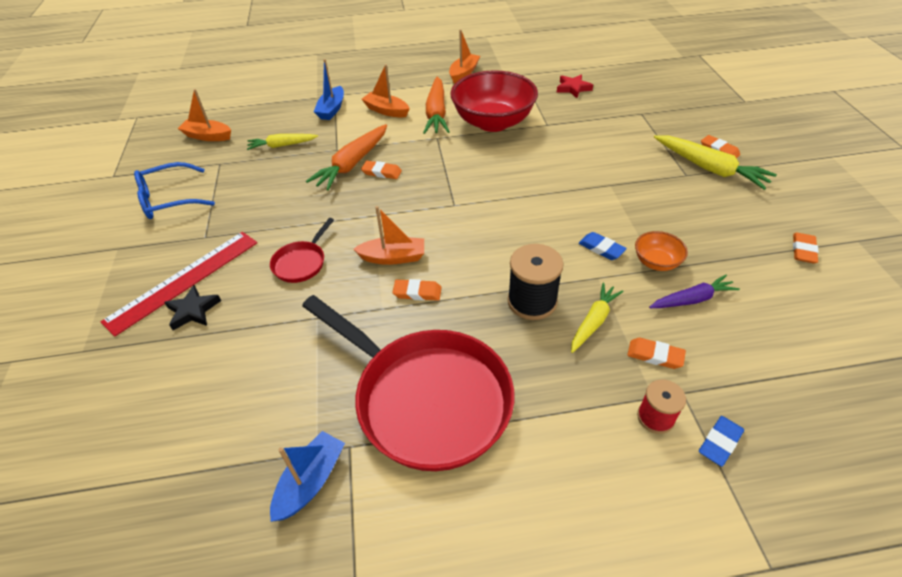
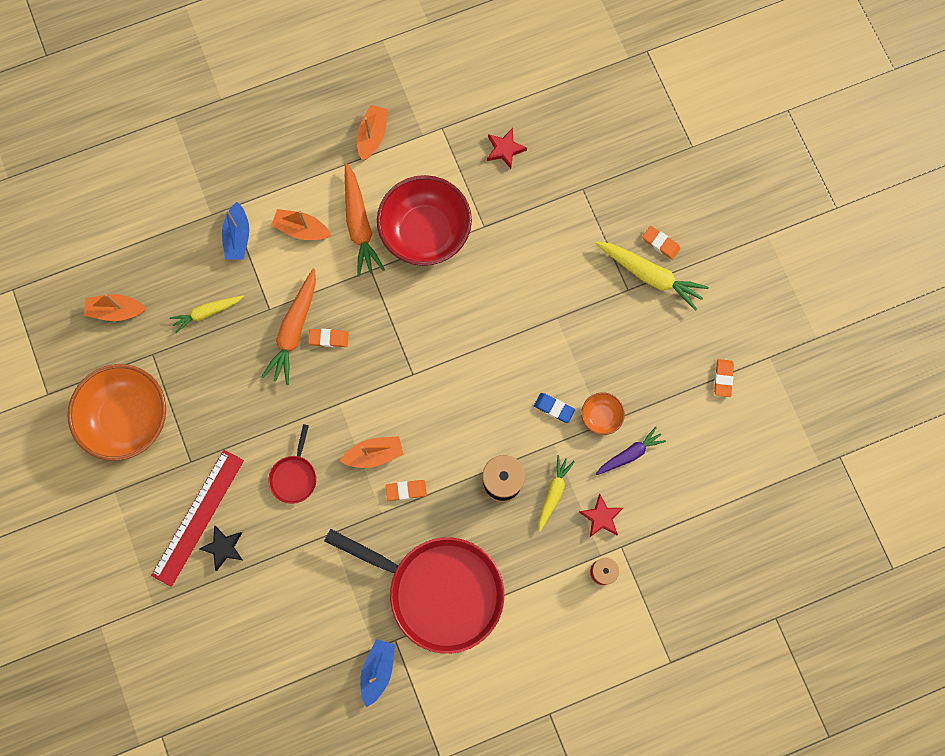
camera: 15 degrees left, 30 degrees up
(169, 199) = (128, 418): blue glasses -> orange bowl
(655, 355) = (601, 517): orange eraser -> red star
(720, 442) = (645, 583): blue eraser -> none

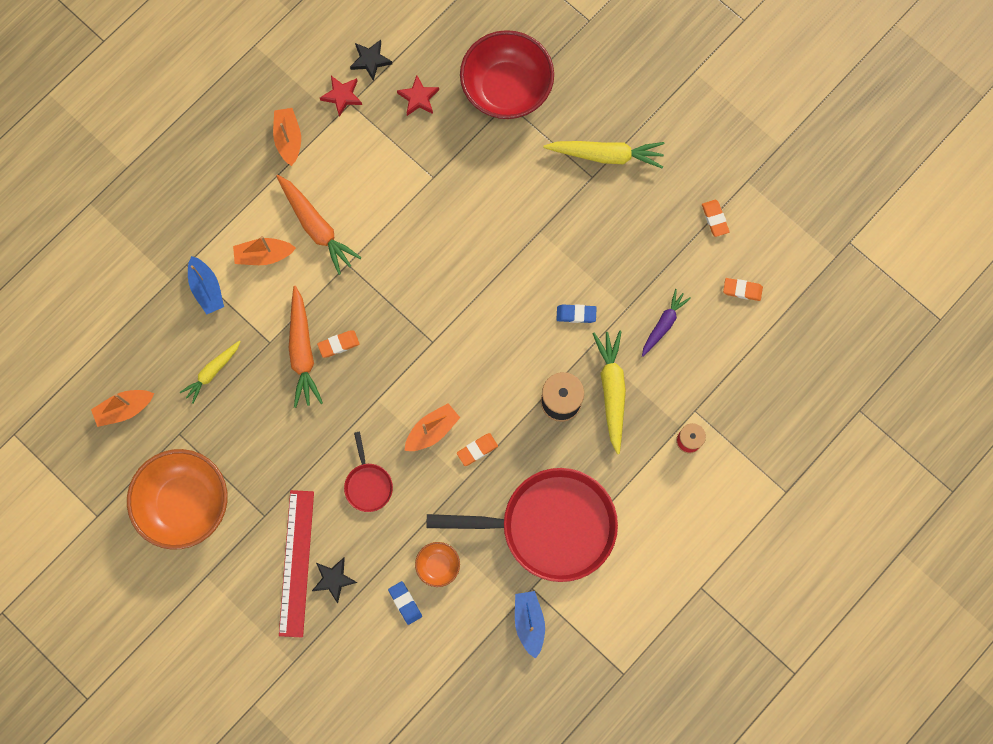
camera: 25 degrees left, 0 degrees up
(276, 599) = (405, 603): none -> blue eraser
(425, 232) = (381, 206): red bowl -> red bowl (506, 89)
(478, 97) = (370, 60): none -> black star
(553, 493) = (612, 391): yellow carrot -> yellow carrot, size x1.59
(601, 416) = (622, 302): orange bowl -> orange bowl (438, 565)
(601, 517) = (664, 392): red star -> red star (342, 96)
(660, 243) = (602, 122): orange eraser -> orange eraser (742, 290)

